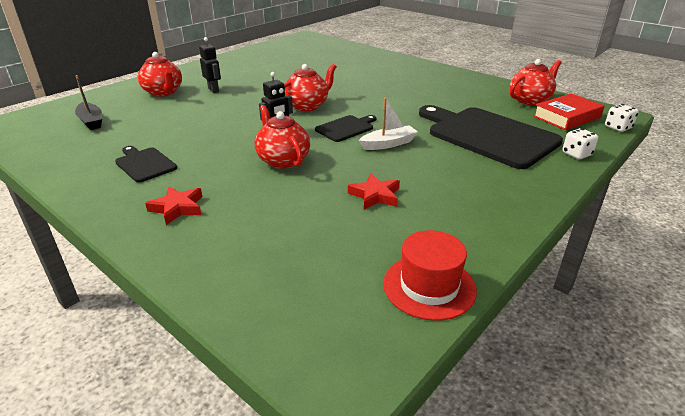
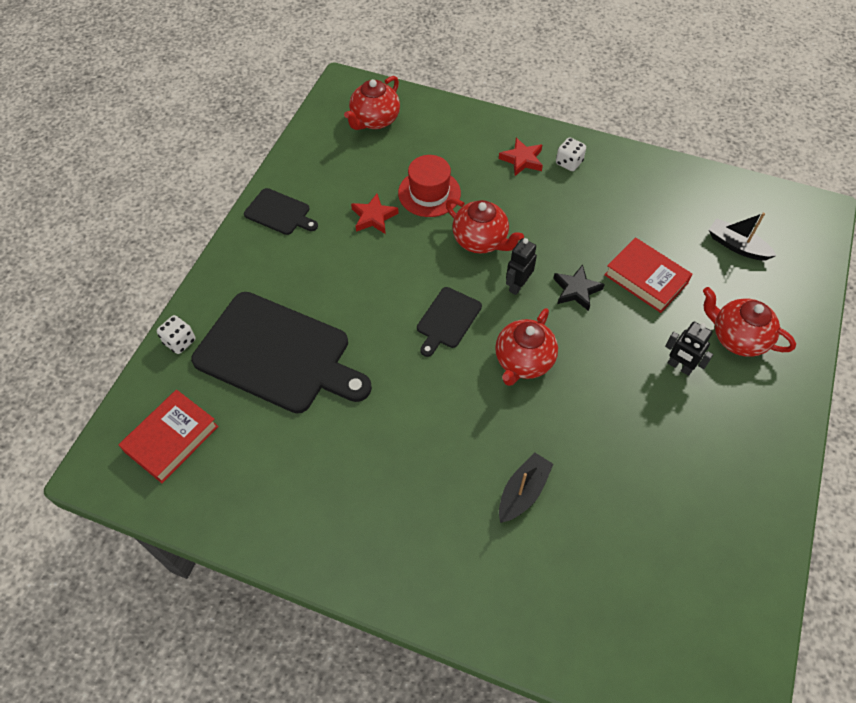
camera: 160 degrees right, 25 degrees up
(144, 164) = (602, 198): black cutting board -> black cutting board (279, 213)
(180, 120) = (646, 279): none -> red book
(236, 124) = (576, 290): none -> black star
(347, 75) = (523, 492): none -> black boat
(388, 144) = (387, 301): white boat -> none
(429, 286) = (312, 146): red hat -> red hat (429, 193)
(530, 100) = (216, 483): red teapot -> red teapot (374, 120)
(618, 127) = (110, 427): white dice -> white dice (569, 163)

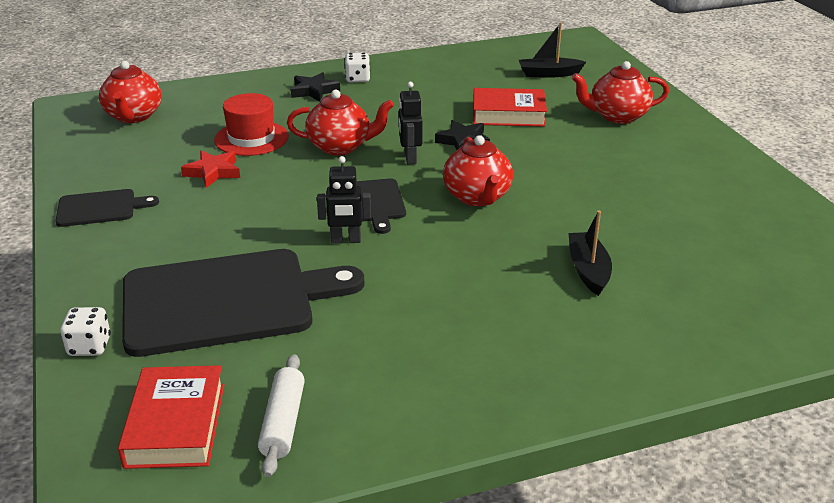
camera: 40 degrees left, 25 degrees down
(222, 481) = (283, 422): none -> white rolling pin
(522, 160) = (314, 91): red star -> black star
(679, 367) = (600, 147): black robot -> black robot (346, 240)

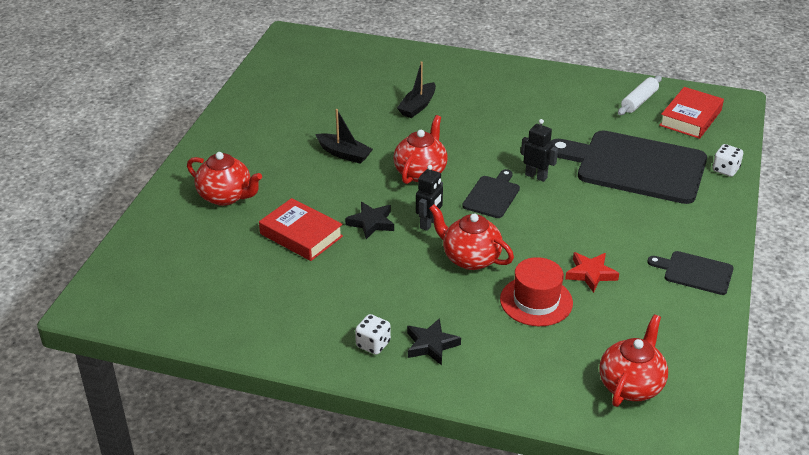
camera: 145 degrees left, 5 degrees up
(549, 74) = (198, 268): black boat -> black boat (344, 154)

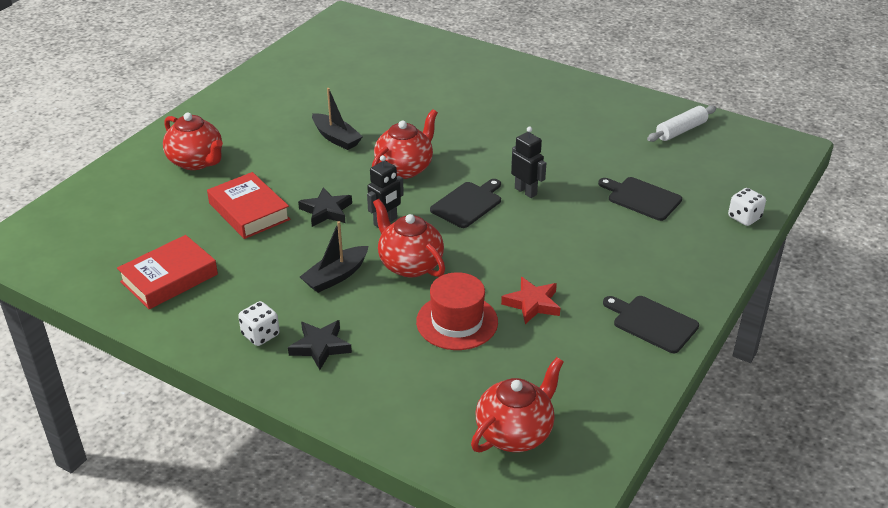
camera: 15 degrees right, 0 degrees up
(417, 106) = (437, 102): black boat -> black boat (336, 276)
(635, 166) = (641, 198): black cutting board -> black cutting board, size x0.47
(690, 118) = (731, 156): red book -> red book (169, 278)

